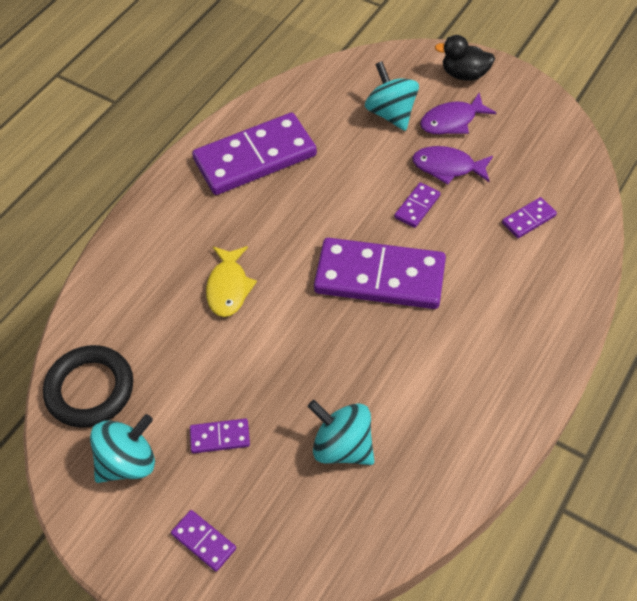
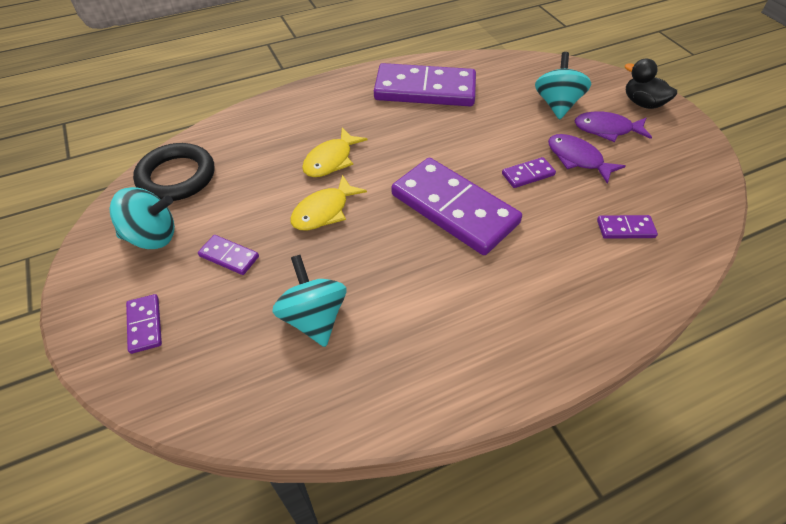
camera: 30 degrees right, 5 degrees down
(267, 344) = (324, 211): none -> yellow fish

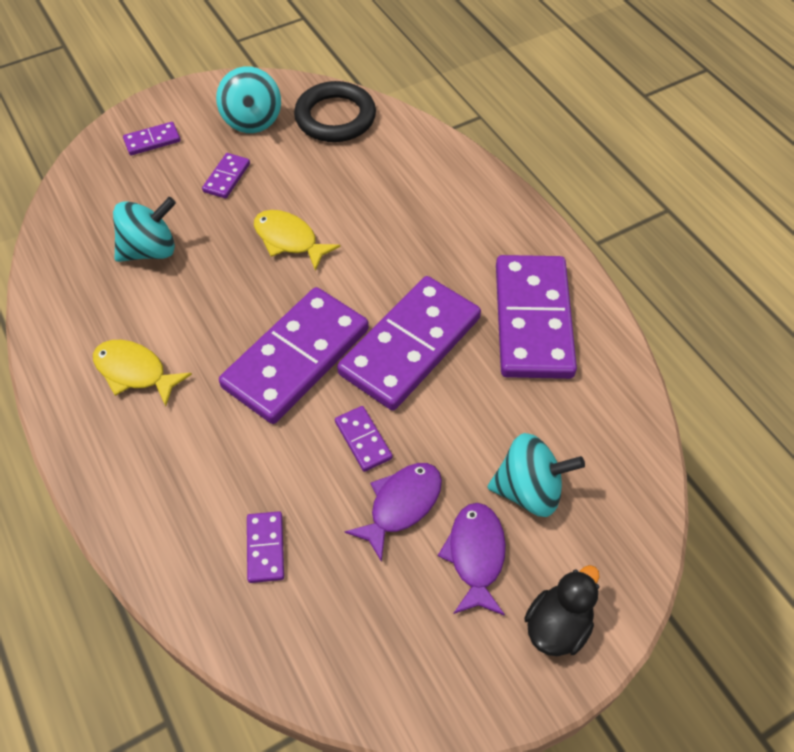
camera: 85 degrees right, 5 degrees up
(331, 160) = (372, 236): yellow fish -> yellow fish (135, 372)
(444, 146) = (410, 346): none -> purple domino

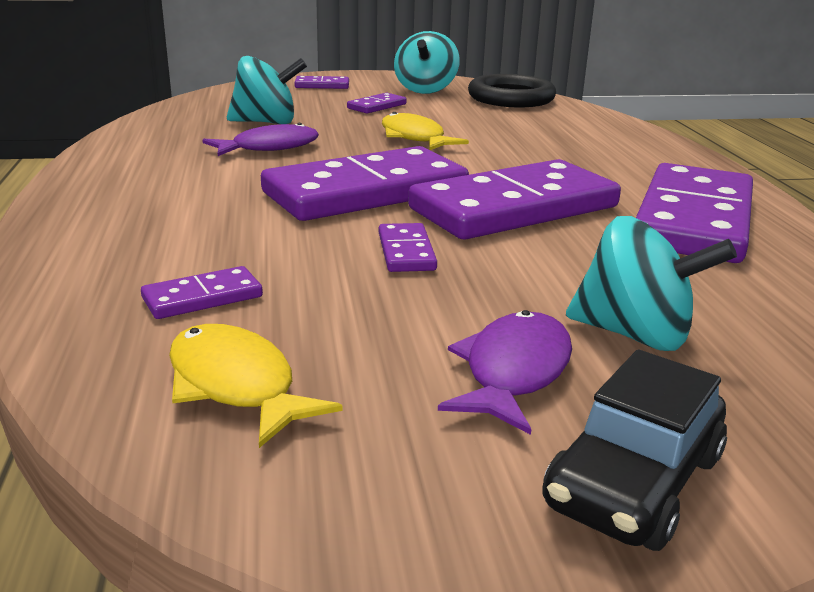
camera: 20 degrees right, 30 degrees down
(135, 372) = (179, 170): yellow fish -> yellow fish (236, 385)
(265, 548) = (202, 297): purple domino -> purple domino turned 45 degrees clockwise
(401, 505) = (423, 306): purple fish -> purple fish (269, 148)
(557, 625) = (633, 481): black duck -> black car

